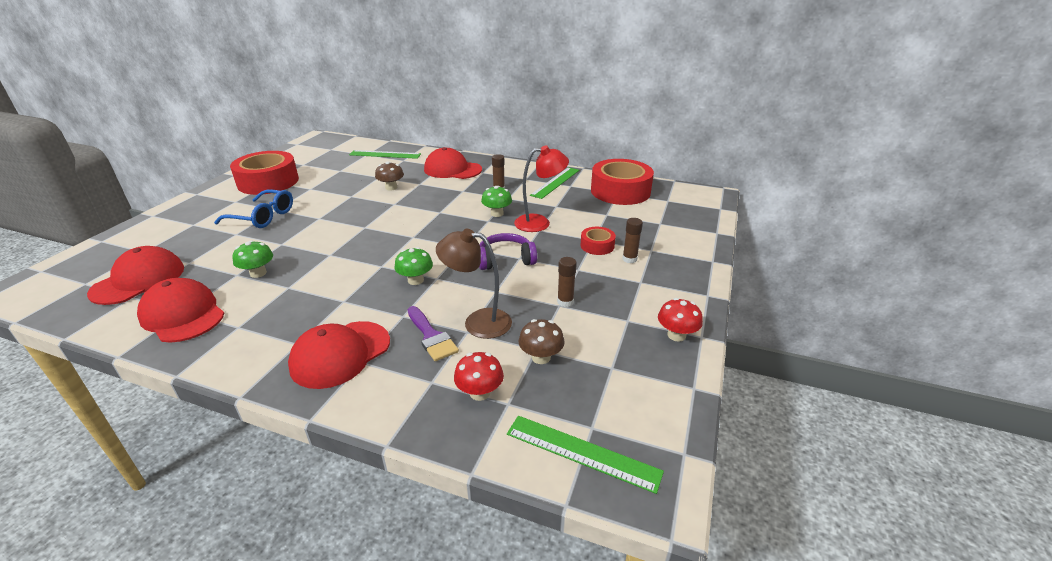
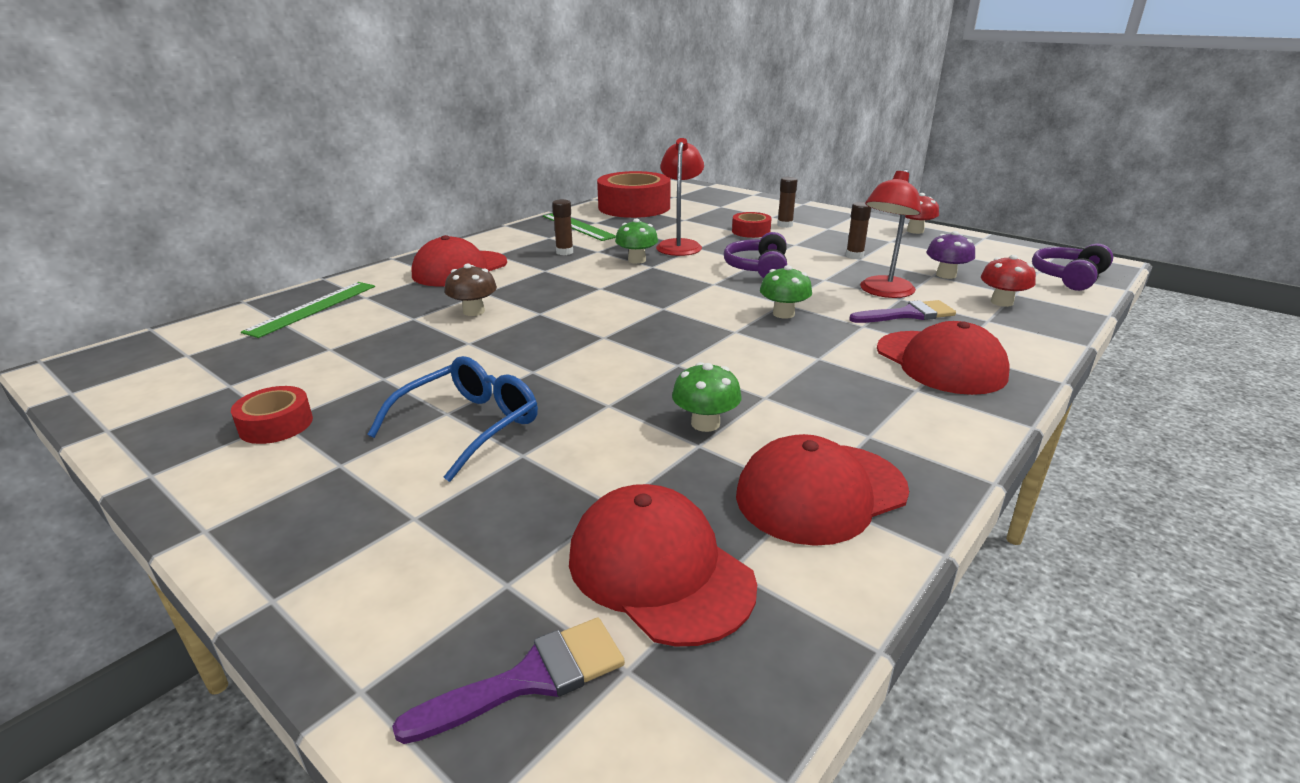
camera: 70 degrees left, 5 degrees down
(90, 266) = (530, 679): none -> purple brush
(268, 182) = (276, 424): red tape -> red tape, size x0.48
(478, 322) = (883, 292): brown lamp -> red lamp
(541, 357) = (946, 275): brown mushroom -> purple mushroom
(582, 452) = (1068, 277): green ruler -> purple headphones

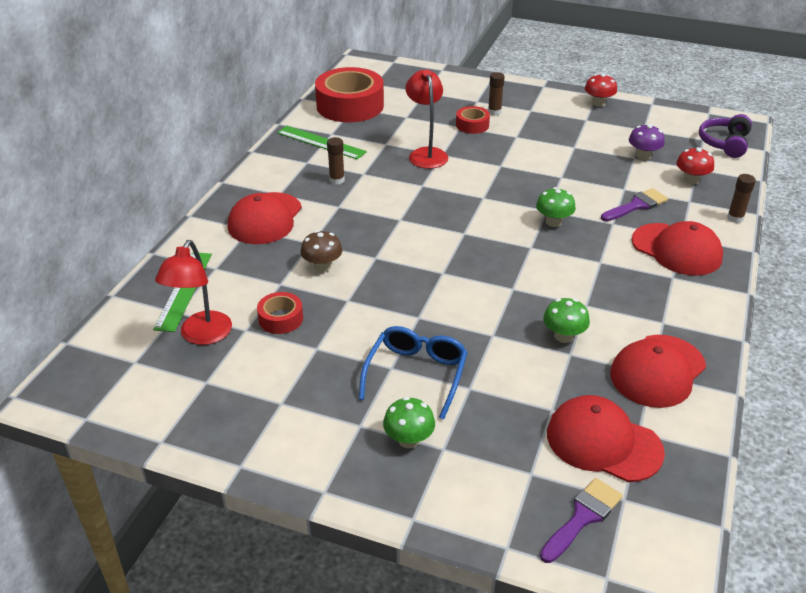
camera: 20 degrees left, 10 degrees up
(276, 424) = (282, 406): red tape -> red tape (281, 319)
(637, 260) = (405, 180): green mushroom -> green mushroom (409, 440)
(758, 268) = (506, 173): purple headphones -> none
(854, 256) = (569, 144): brown glue stick -> brown glue stick (735, 218)
(883, 292) = (609, 184): red lamp -> red lamp (201, 336)

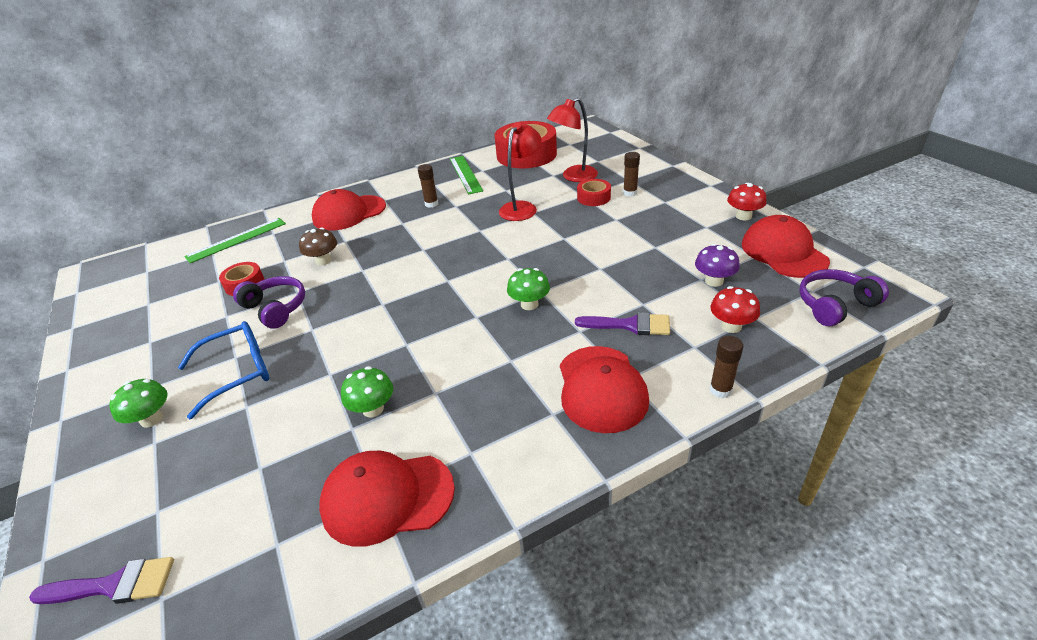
camera: 45 degrees right, 0 degrees up
(201, 336) = (195, 273): red lamp -> red lamp (573, 177)
(354, 320) = (275, 308): none -> purple headphones
(603, 442) = (238, 530): red cap -> red cap (783, 252)

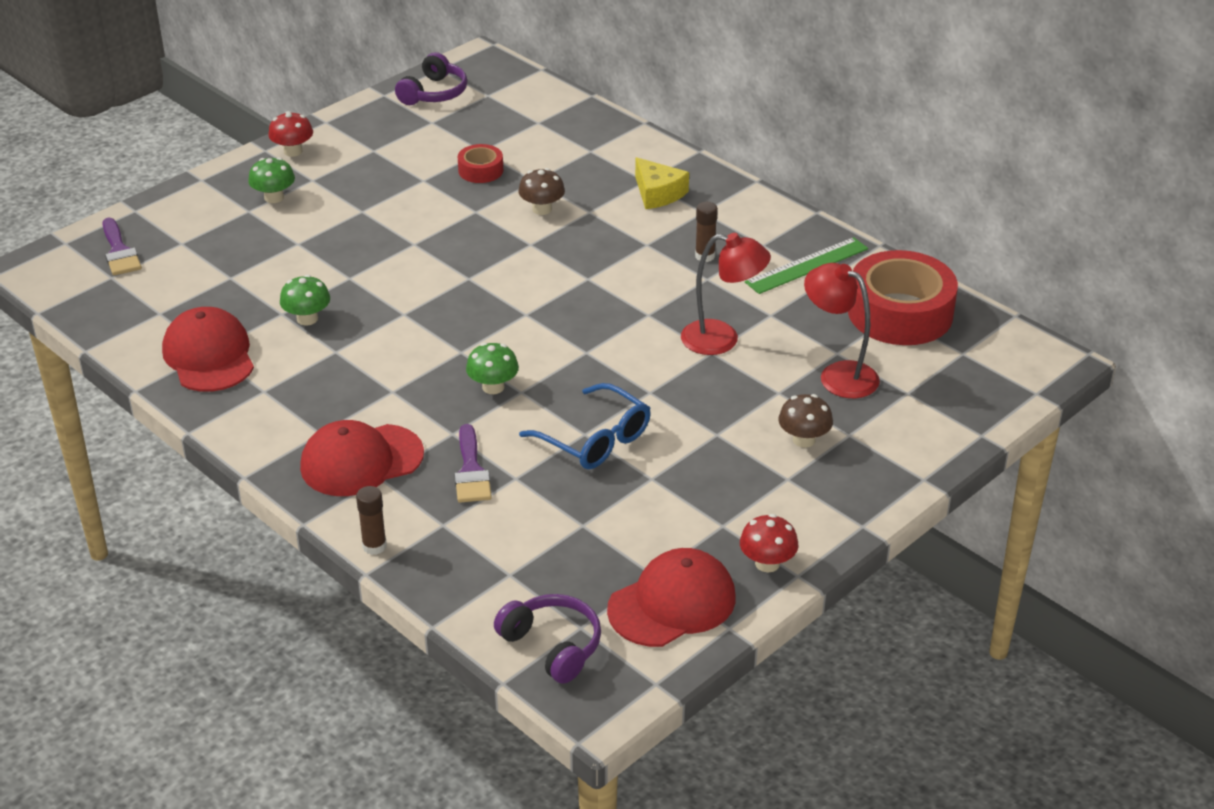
camera: 70 degrees right, 0 degrees up
(237, 240) = (568, 130): green ruler -> none
(237, 372) = (341, 221): blue glasses -> blue glasses (595, 439)
(275, 308) = (443, 207): purple headphones -> purple headphones (434, 93)
(349, 213) = (657, 193): red cap -> yellow cheese
(593, 198) = (775, 404): red tape -> none
(630, 193) = (804, 440): brown glue stick -> brown mushroom
(714, 281) = (580, 536): purple mushroom -> none
(731, 326) = (487, 553): red mushroom -> red mushroom (293, 151)

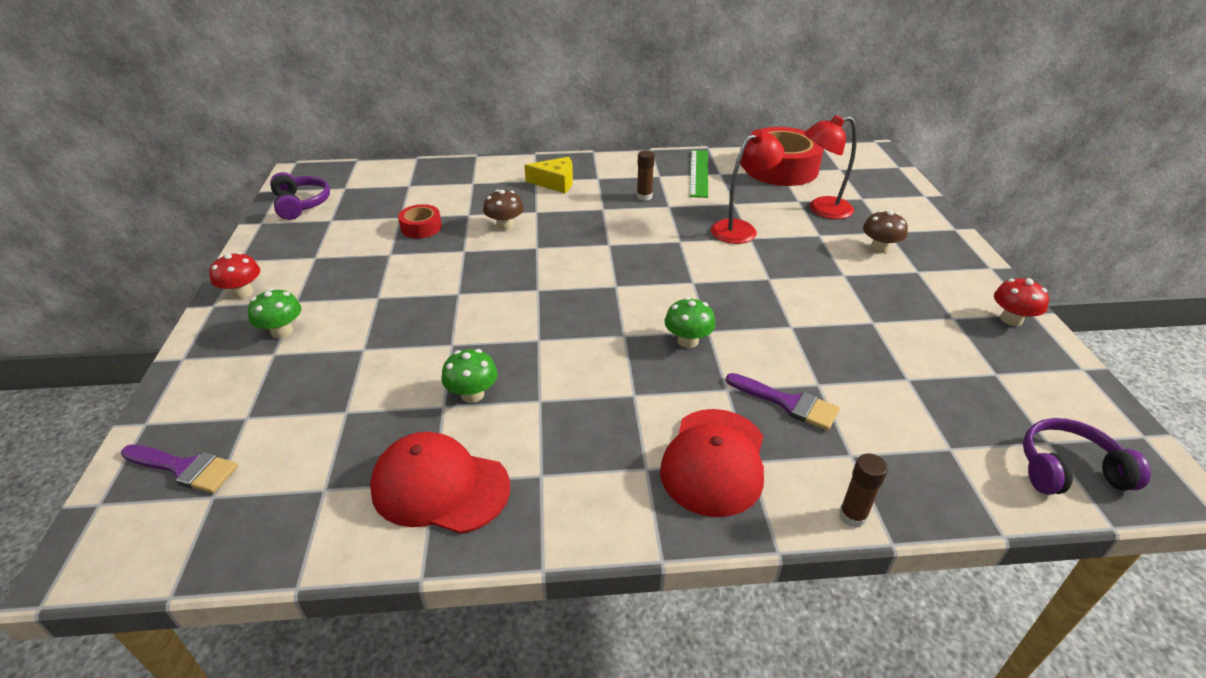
camera: 50 degrees left, 0 degrees up
(595, 439) = (803, 325): blue glasses -> none
(672, 603) = (1038, 381): red cap -> none

